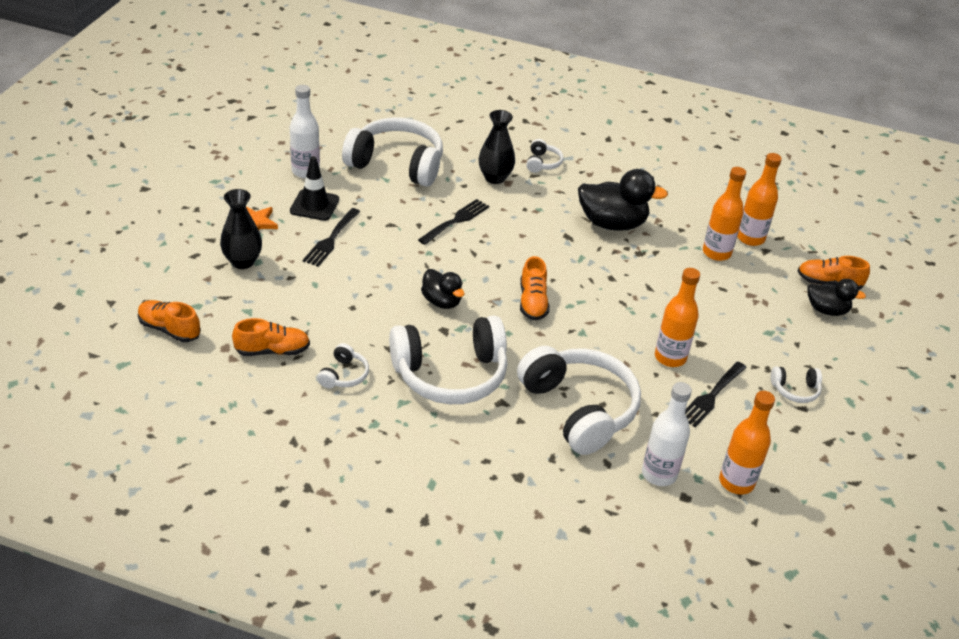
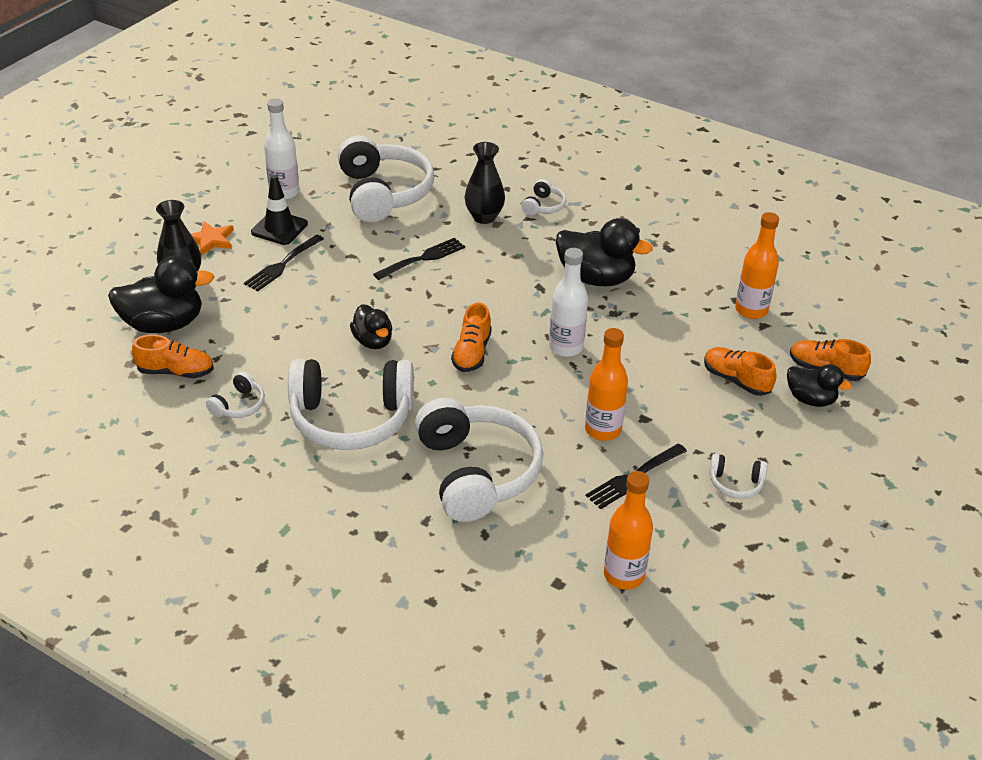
camera: 15 degrees right, 0 degrees up
(169, 329) = (82, 338): orange shoe -> orange shoe (736, 380)
(242, 307) = (164, 324): none -> black duck
(397, 164) = (383, 193): white headphones -> white headphones turned 45 degrees clockwise
(659, 474) = (538, 554): white bottle -> white bottle (566, 347)
(716, 253) = (704, 322): orange bottle -> none

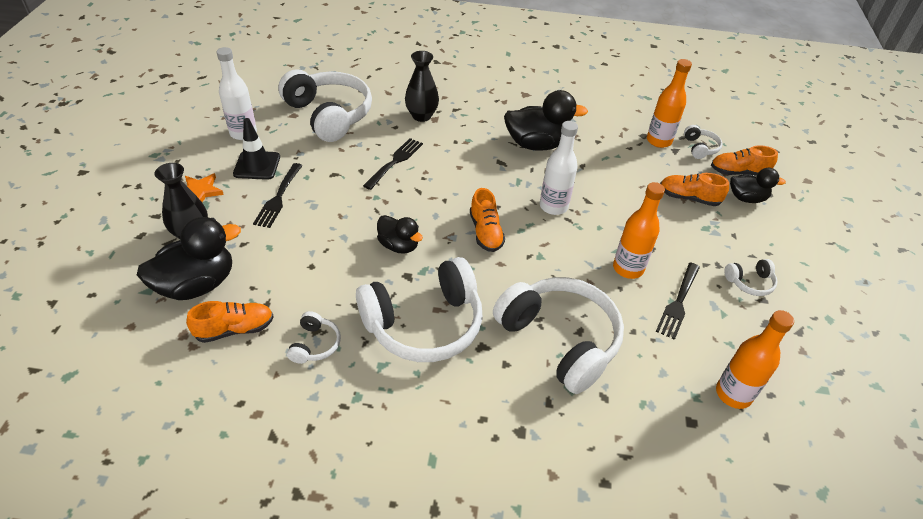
camera: 25 degrees left, 5 degrees up
(543, 206) = (461, 97): white headphones -> white headphones (700, 148)

